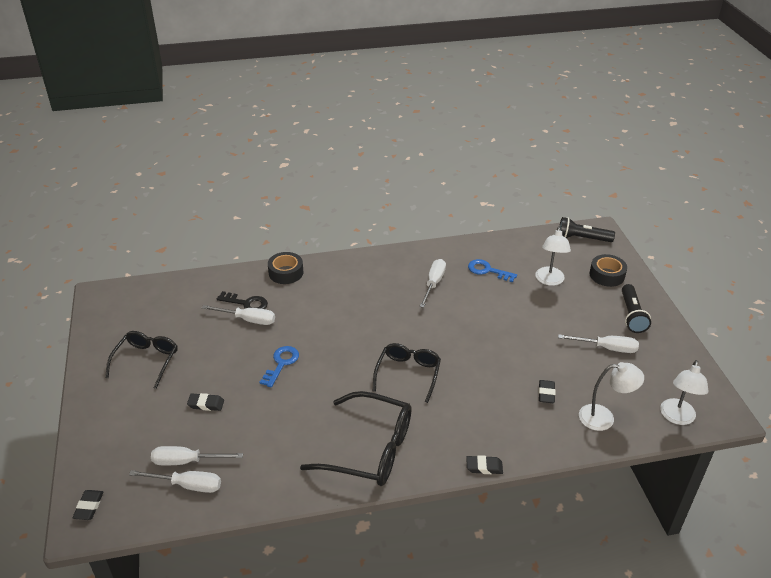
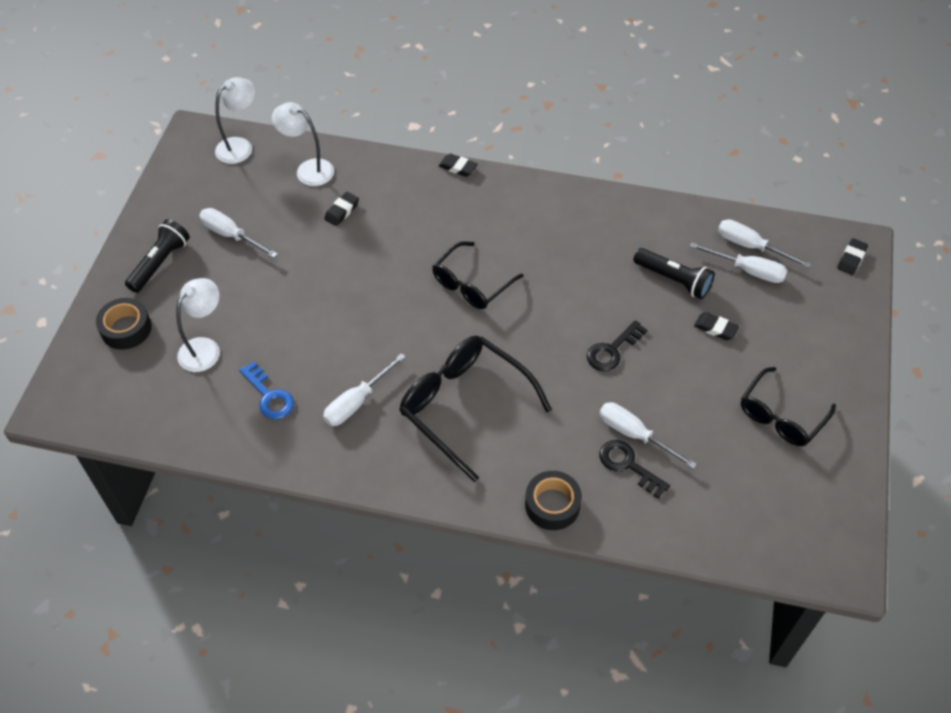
camera: 155 degrees left, 15 degrees up
(281, 364) = (612, 350): blue key -> black key
(370, 449) = (557, 219): black glasses -> black glasses (464, 406)
(582, 238) = (91, 402): black flashlight -> black flashlight (673, 280)

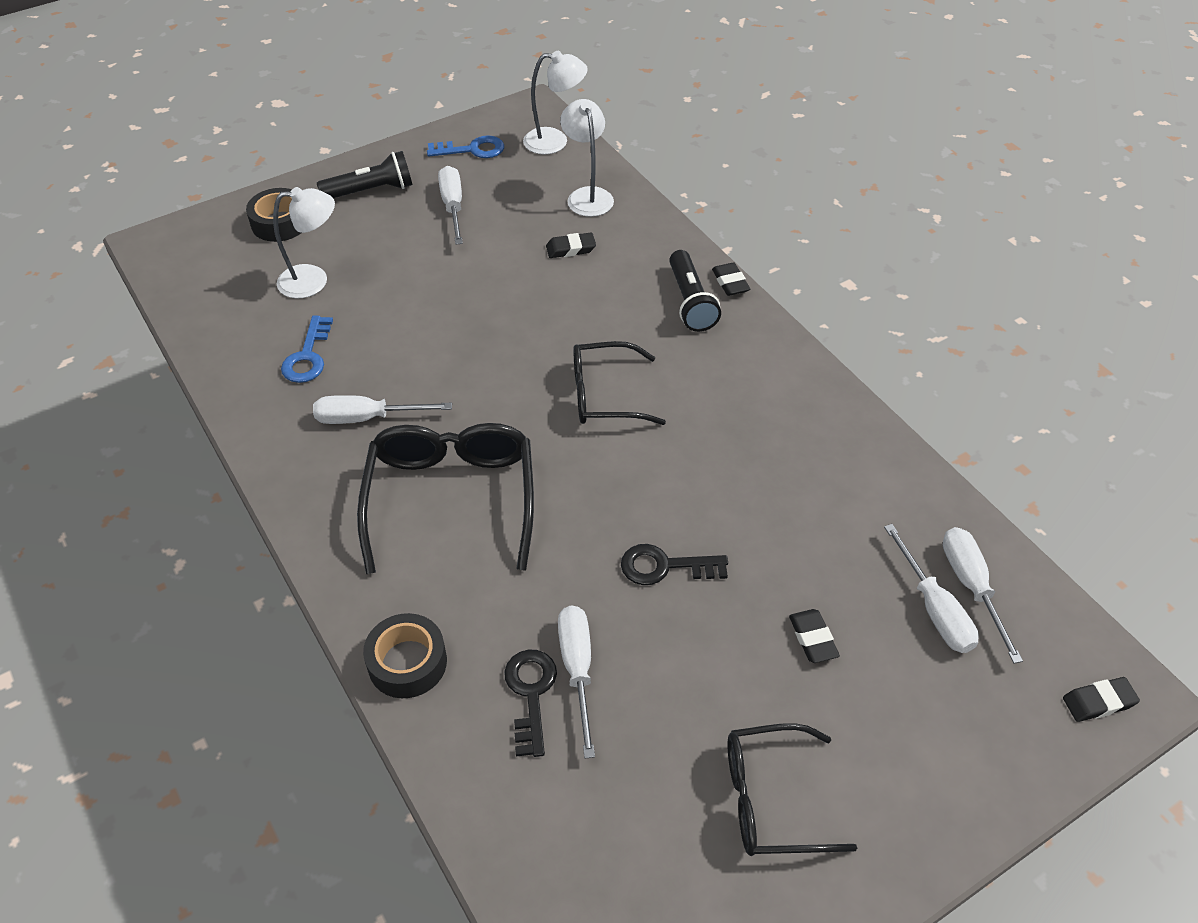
camera: 45 degrees right, 5 degrees down
(192, 188) = (472, 150): none -> blue key
(673, 280) = (827, 550): black flashlight -> black flashlight (690, 302)

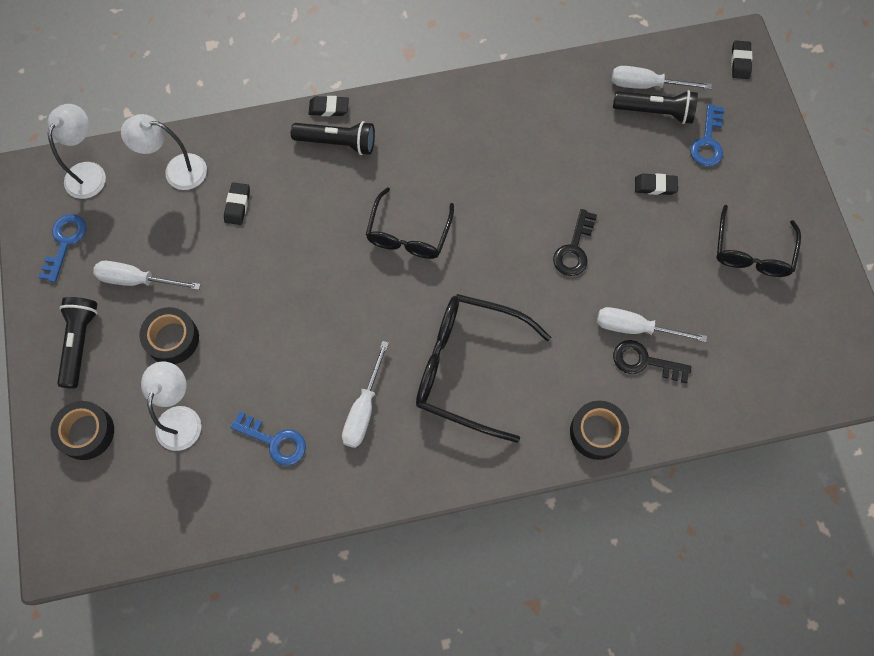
camera: 70 degrees left, 20 degrees up
(398, 248) = (172, 339): none -> black tape
(927, 690) = (708, 141): none -> blue key
(934, 609) = (655, 112): white screwdriver -> black flashlight

